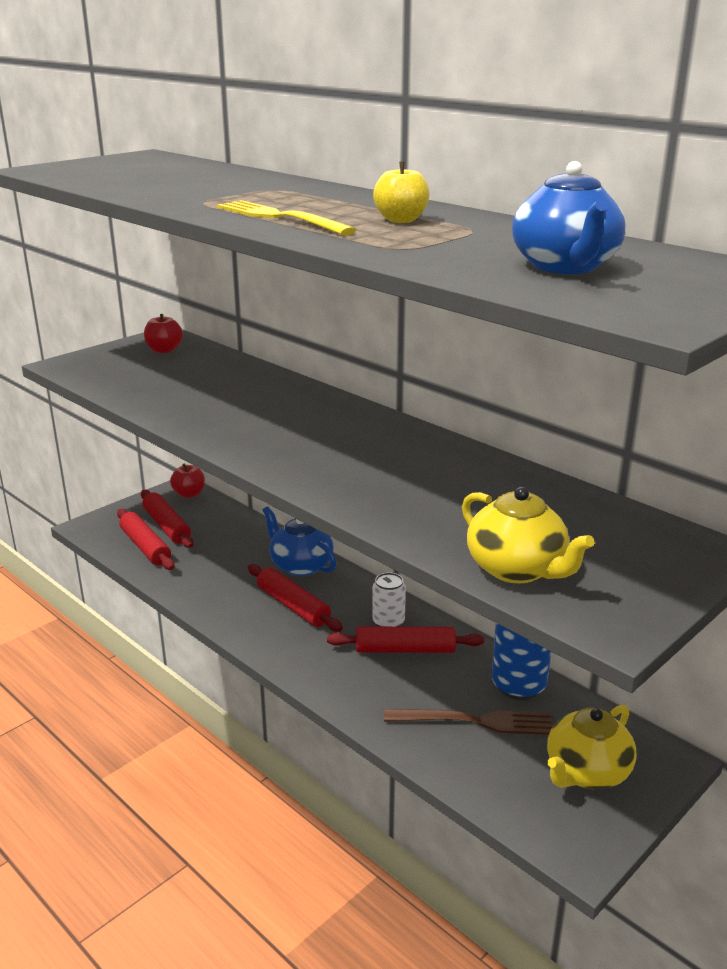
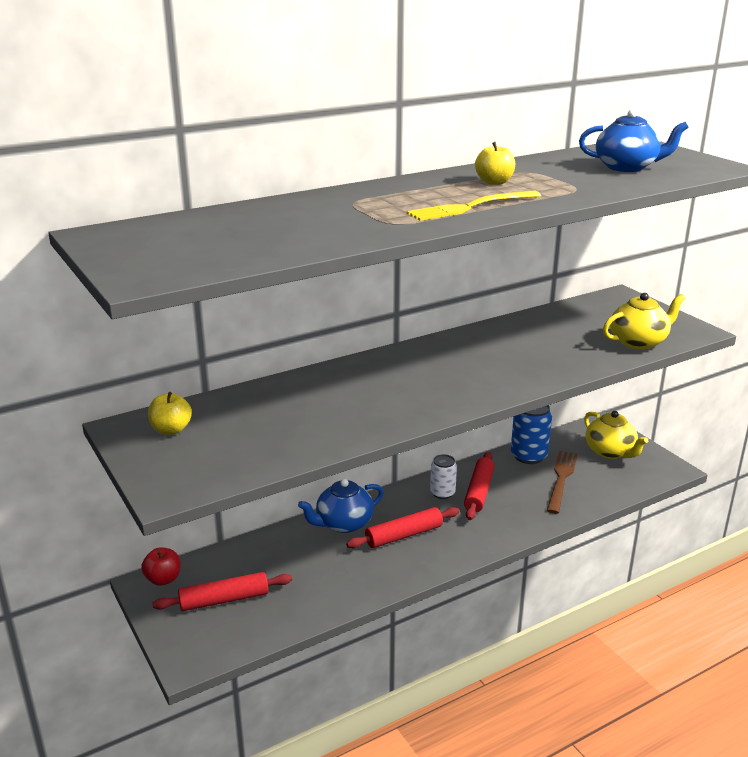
camera: 75 degrees left, 0 degrees up
(145, 547) = (259, 617): red rolling pin -> none
(164, 350) = (171, 430): red apple -> yellow apple

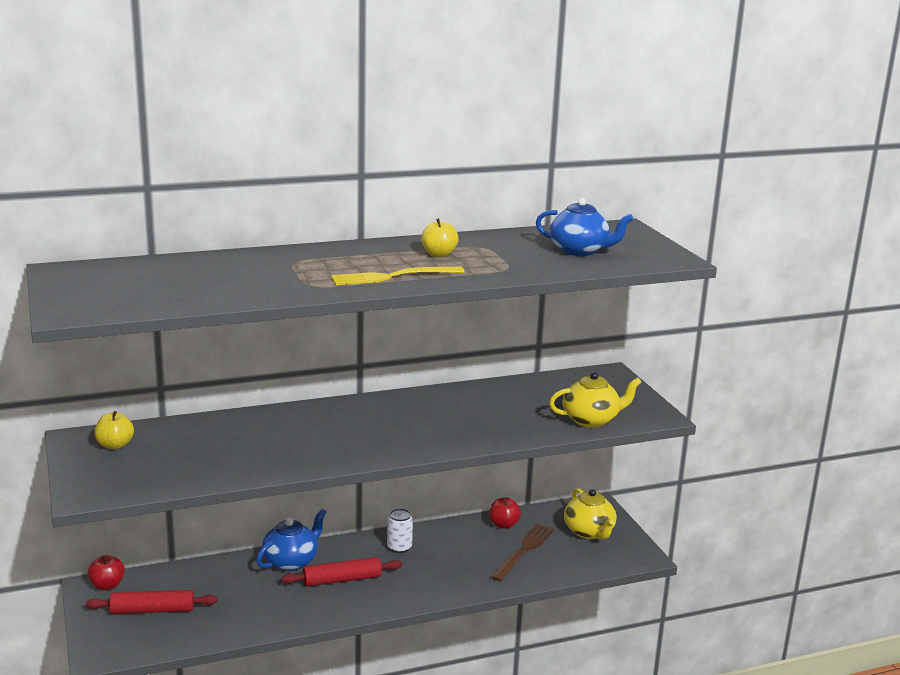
camera: 10 degrees right, 5 degrees down
(343, 523) = (291, 561): blue teapot -> blue teapot turned 150 degrees clockwise
(478, 492) = (435, 551): red rolling pin -> none
(528, 456) = (504, 525): blue can -> red apple

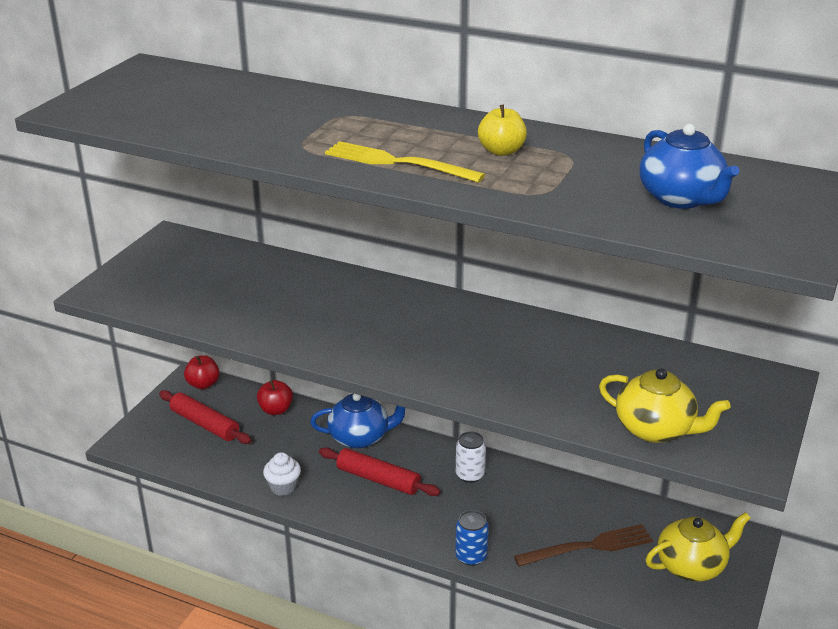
camera: 45 degrees right, 10 degrees up
(115, 445) = (185, 255): yellow apple -> none
(280, 618) = (283, 487): none -> white cupcake
(465, 591) = (471, 556): none -> blue can
(504, 525) = (605, 506): red apple -> red apple (276, 410)
(589, 532) = (691, 566): yellow teapot -> yellow teapot turned 135 degrees counterclockwise

